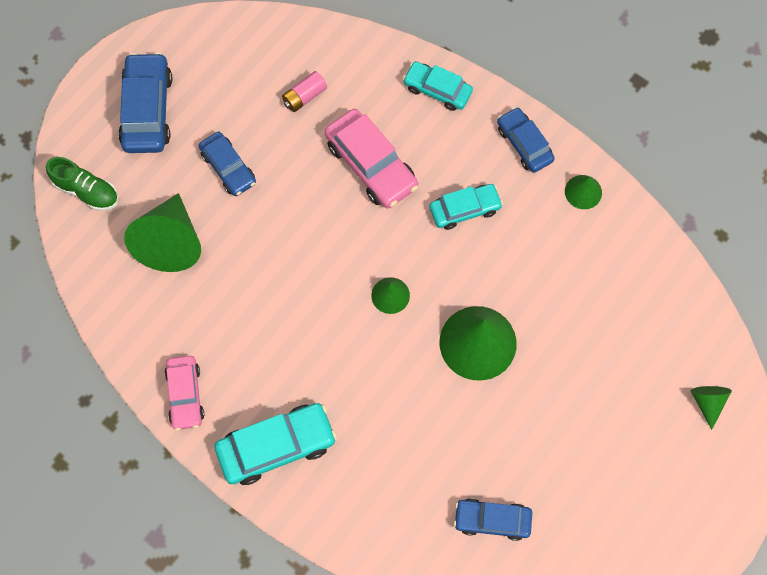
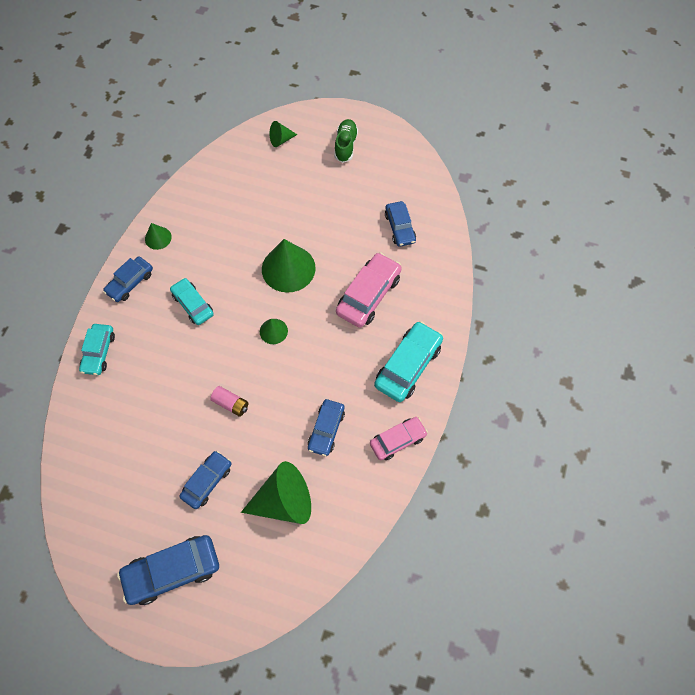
camera: 110 degrees left, 5 degrees down
(86, 191) = (262, 590): green shoe -> green shoe (345, 145)
(234, 316) = (326, 429): none -> blue car
(276, 446) = (408, 366): turquoise car -> turquoise car turned 75 degrees clockwise
(304, 96) = (128, 446): pink battery -> pink battery (231, 404)
(371, 165) = (175, 377): pink car -> pink car (368, 295)

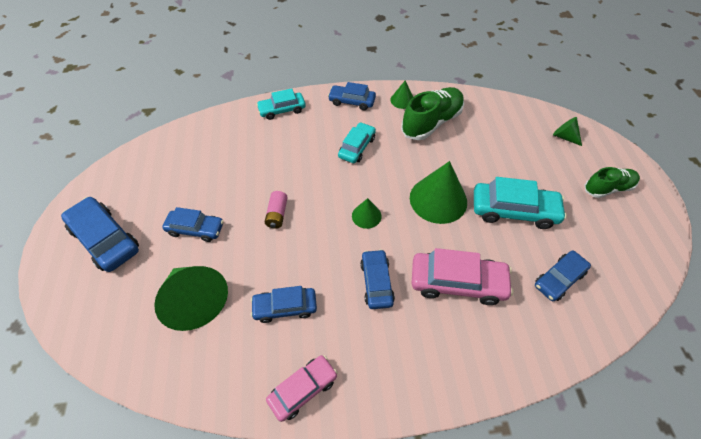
camera: 65 degrees right, 10 degrees down
(202, 228) = (431, 122): none -> green shoe
(339, 352) = (376, 282): none -> blue car
(397, 440) = (303, 389): pink car -> pink car turned 75 degrees counterclockwise
(408, 366) = (399, 361): turquoise car -> turquoise car (513, 210)

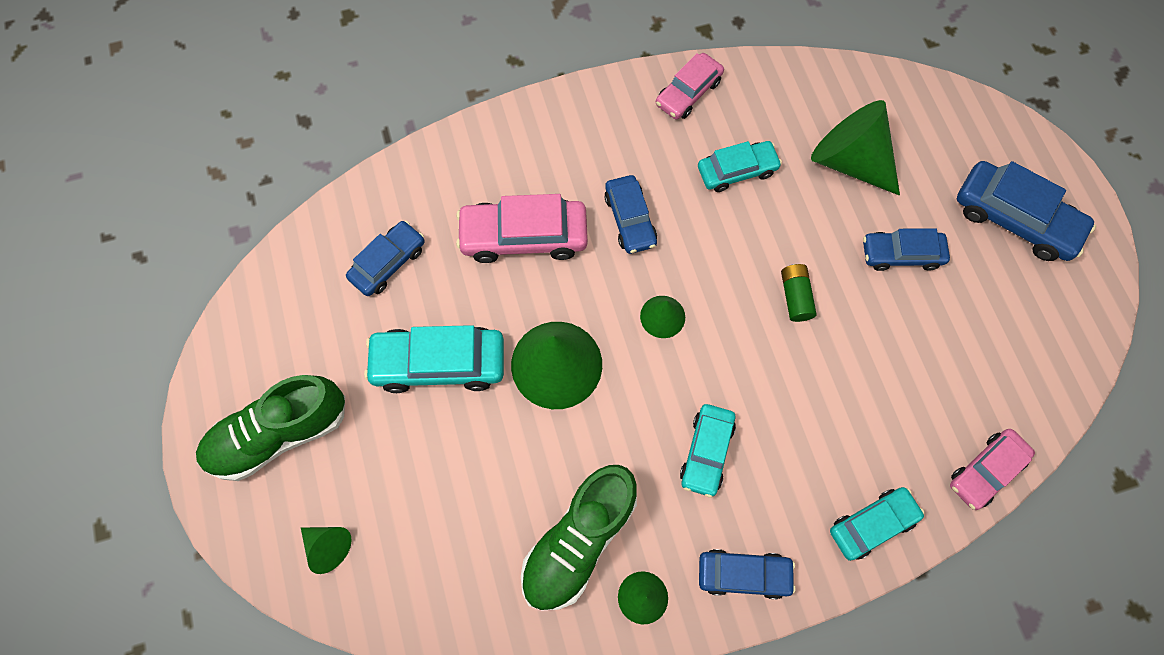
camera: 170 degrees right, 15 degrees up
(213, 121) = (985, 471): none -> pink car
(277, 214) = (795, 297): pink battery -> green battery
(285, 307) = (737, 171): blue car -> turquoise car
(607, 188) = (279, 434): green shoe -> green shoe, size x1.56

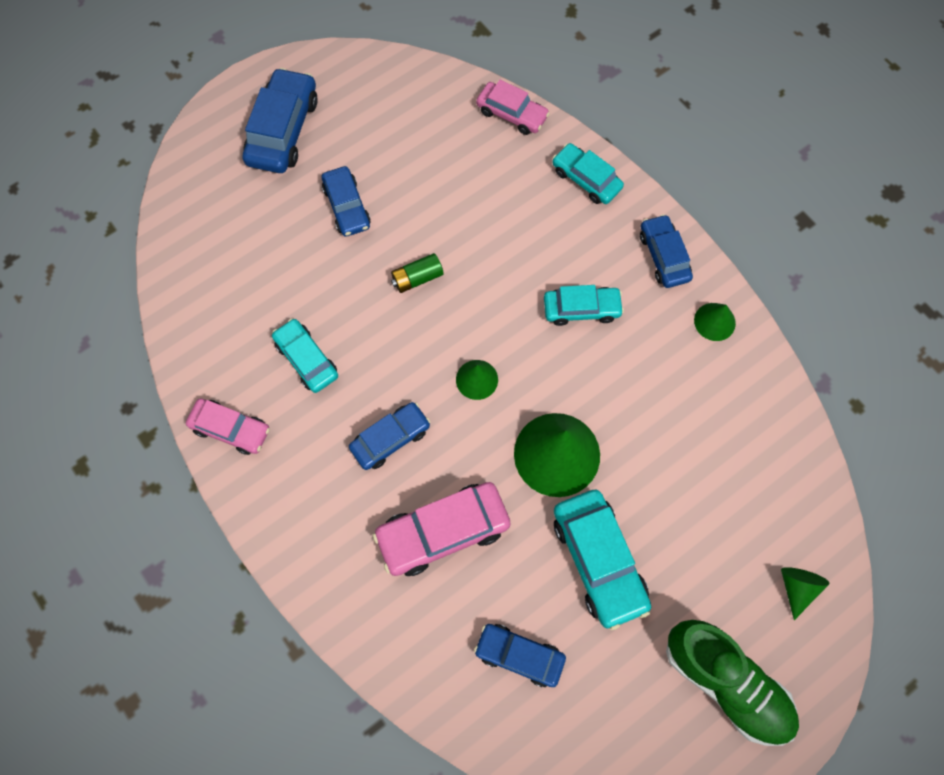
camera: 110 degrees left, 0 degrees up
(524, 236) = (443, 531): pink car -> pink car turned 90 degrees clockwise
(579, 540) = (695, 383): green shoe -> none
(849, 161) = (265, 267): green cone -> none

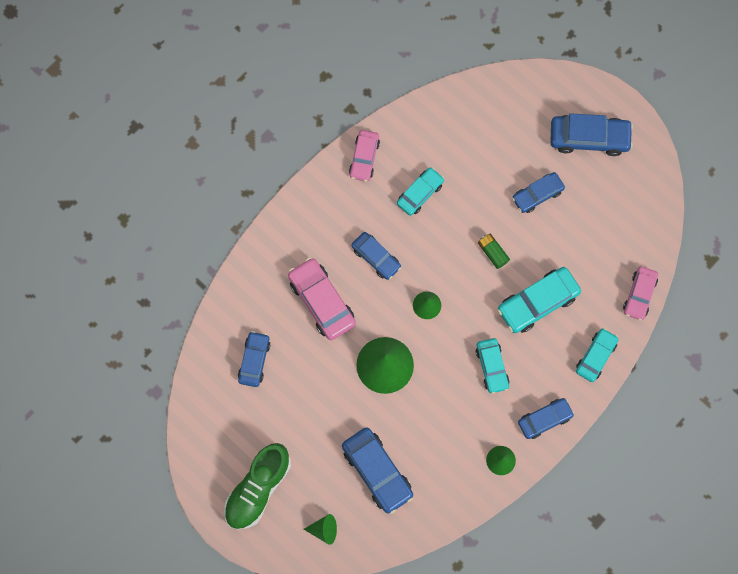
camera: 80 degrees right, 5 degrees up
(598, 560) = (320, 401): turquoise car -> turquoise car (537, 302)
(715, 493) = (377, 471): none -> blue car

